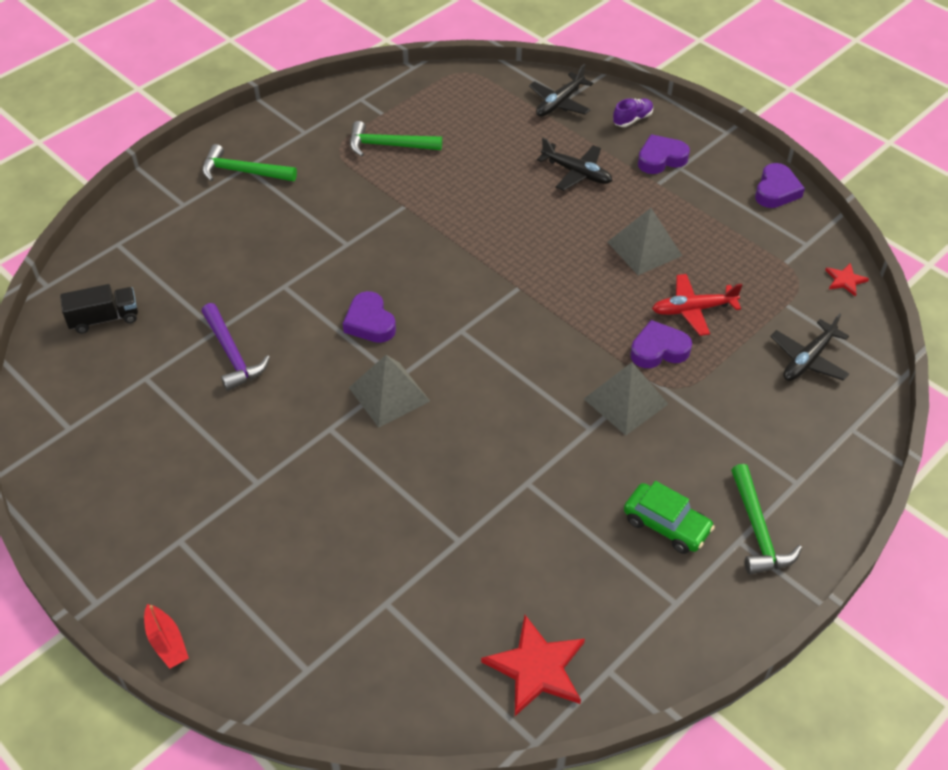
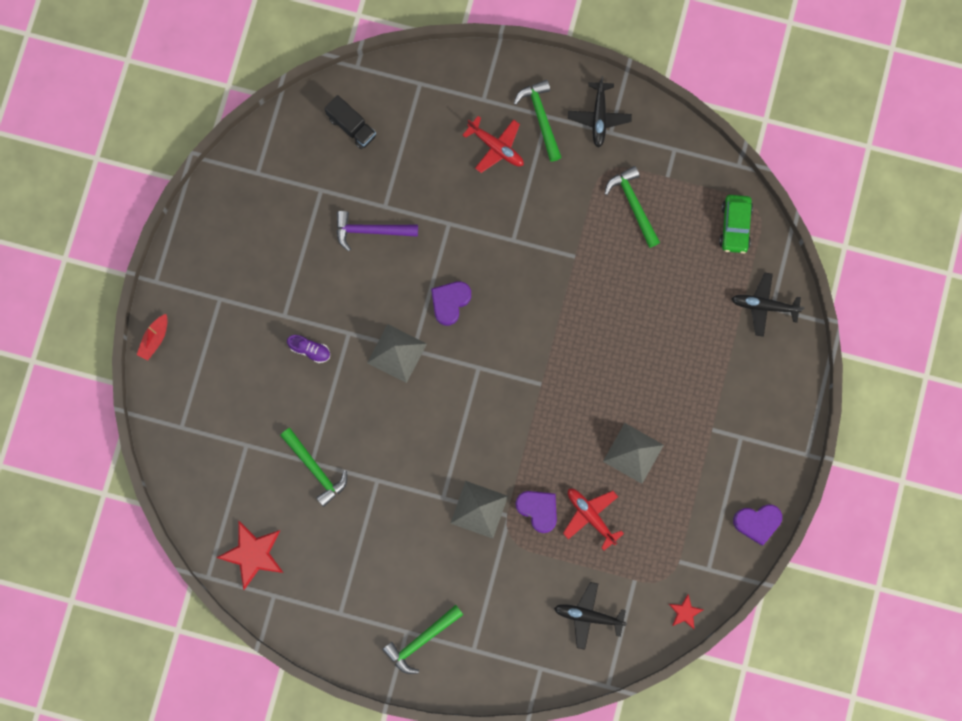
camera: 60 degrees right, 30 degrees up
(232, 354) = (371, 231): purple hammer -> purple hammer turned 60 degrees clockwise
(240, 215) = (496, 147): none -> red plane
(469, 540) = (315, 468): none -> green hammer
(577, 173) = (687, 362): black plane -> black plane (599, 117)
(632, 119) = (778, 373): purple shoe -> purple shoe (310, 350)
(661, 159) = (742, 418): purple heart -> none
(666, 525) = (393, 582): green car -> green car (735, 226)

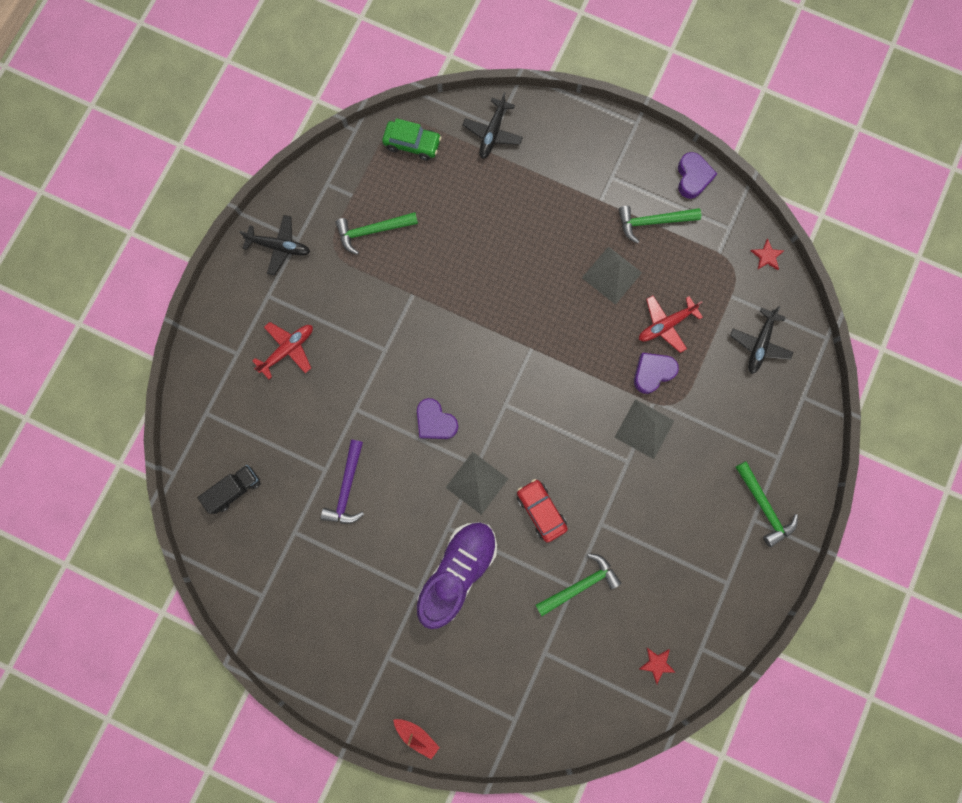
camera: 80 degrees left, 0 degrees up
(253, 554) = (657, 664): red star -> red star, size x0.52
(310, 350) = (458, 570): purple shoe -> purple shoe, size x2.41
(380, 419) = (541, 510): none -> red car
(541, 118) = (268, 301): green hammer -> green hammer (653, 222)

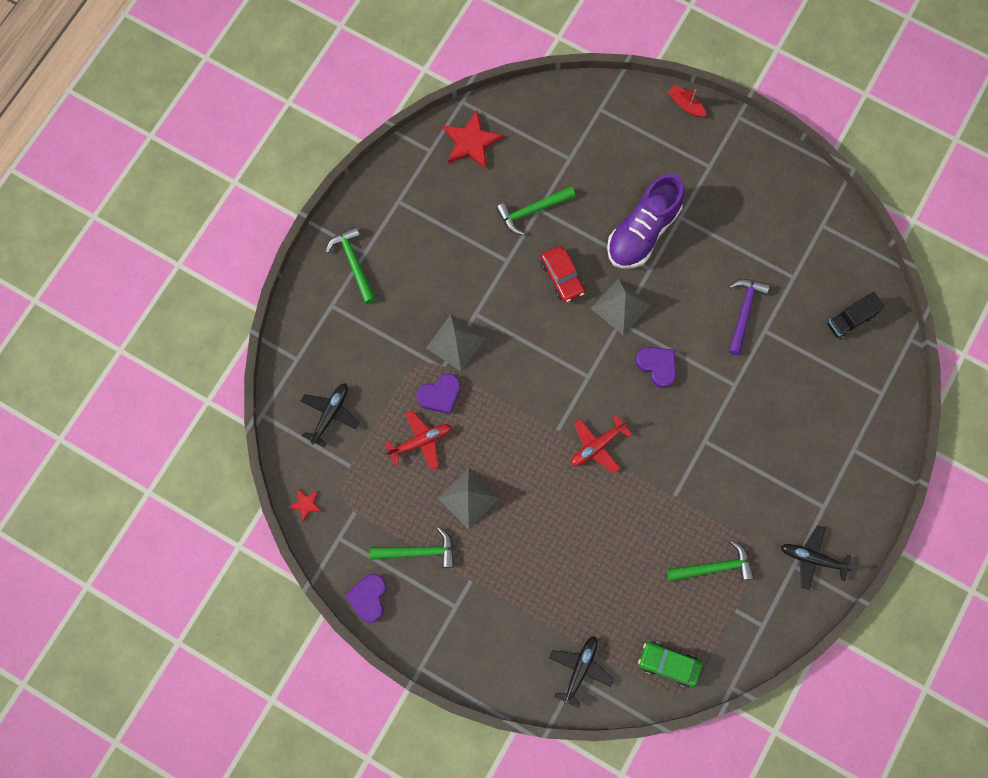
camera: 175 degrees left, 5 degrees down
(288, 349) = (802, 449): red plane -> red plane (597, 446)
(657, 664) = (471, 142): red star -> red star, size x1.94

